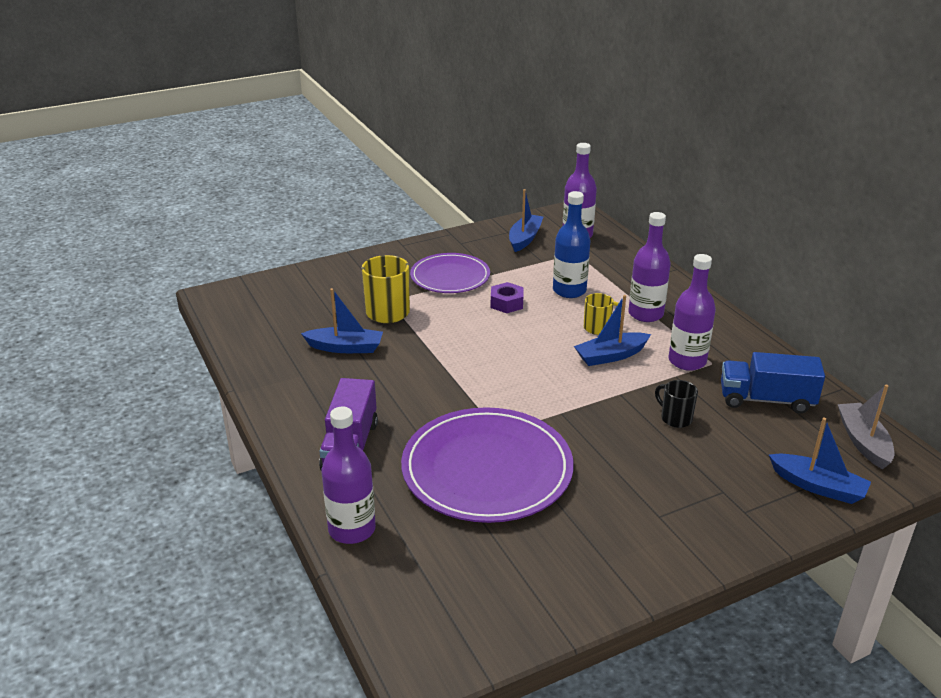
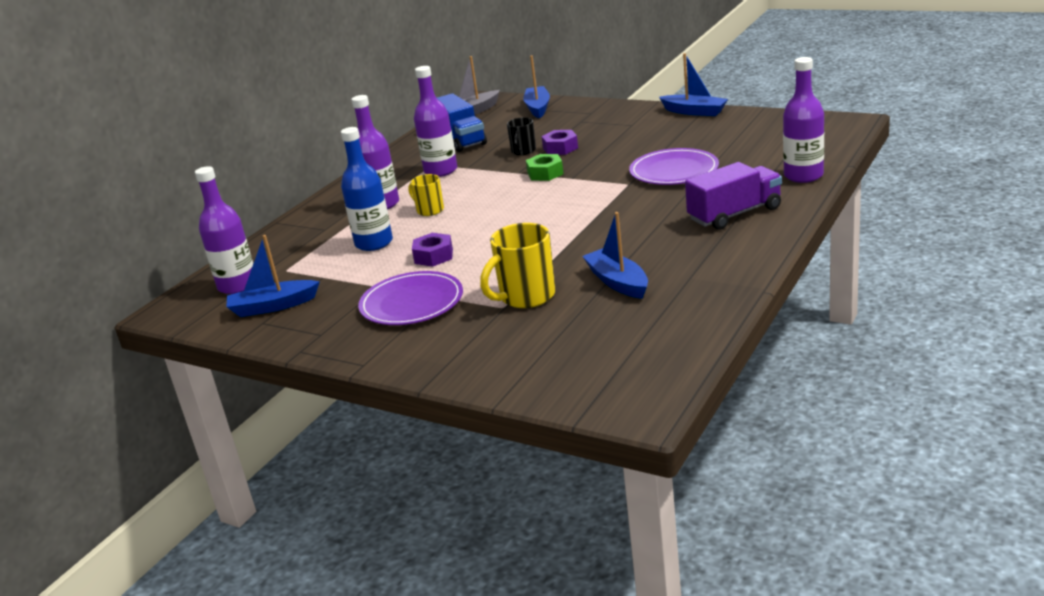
camera: 120 degrees left, 5 degrees down
(487, 469) = (674, 171): purple plate -> purple plate, size x0.62
(594, 405) = (545, 173): none -> green nut
(611, 356) = (469, 192): blue boat -> blue boat (694, 112)
(651, 440) = (560, 148): none -> purple nut

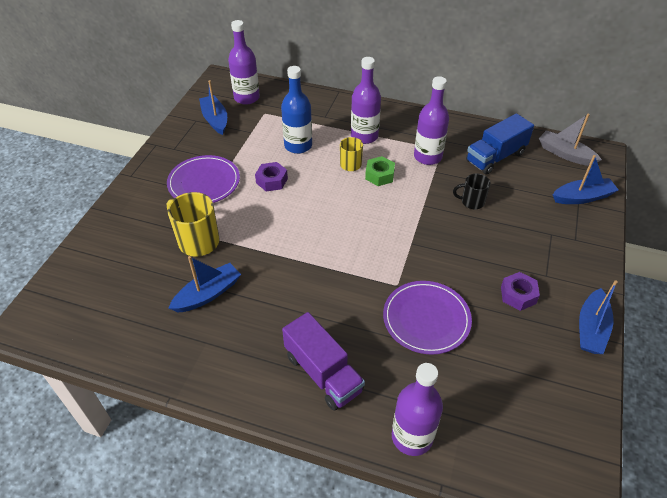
camera: 75 degrees right, 20 degrees up
(545, 173) = (421, 223): green nut -> green nut (379, 175)
(560, 148) = (480, 227): purple nut -> purple nut (518, 295)

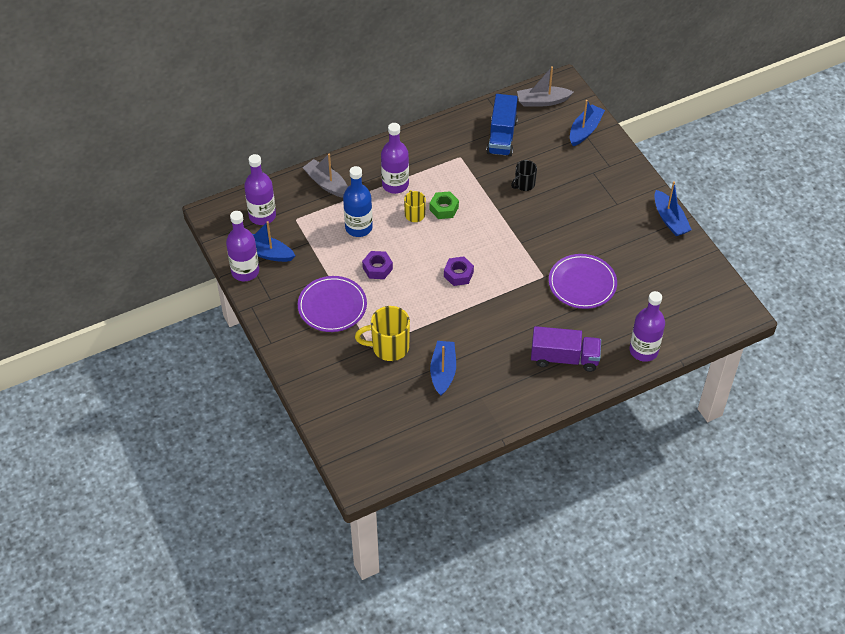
camera: 45 degrees left, 5 degrees up
(316, 106) = (327, 184): none -> grey boat
(427, 157) = (458, 169): purple bottle -> purple bottle (245, 271)
(518, 295) = (614, 229): purple nut -> purple nut (458, 274)

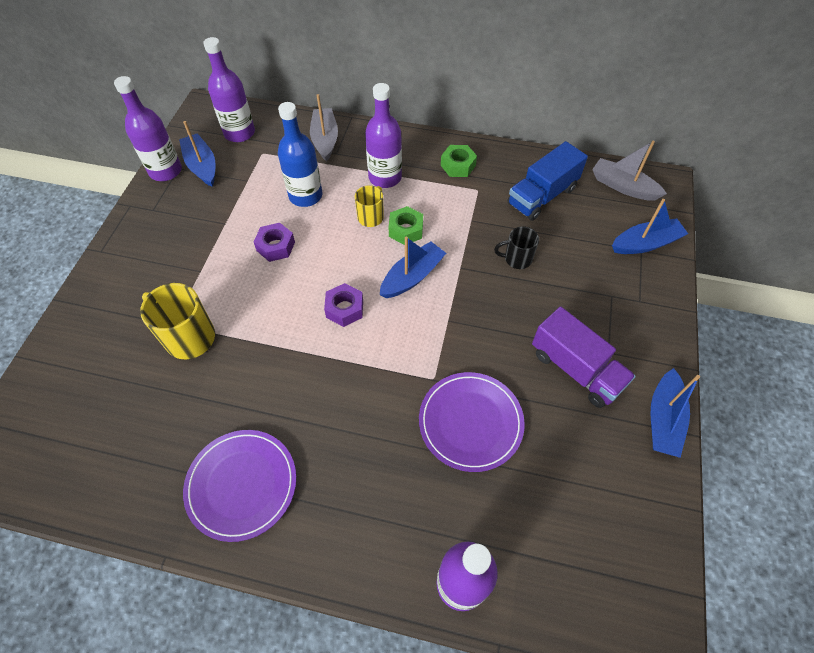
camera: 40 degrees right, 5 degrees up
(332, 306) = (192, 254): purple plate -> purple plate (241, 485)
(432, 148) = (458, 165): none -> green nut
(443, 371) = (205, 410): blue boat -> blue boat (412, 276)
(564, 358) = (351, 507): purple truck -> purple truck (576, 369)

